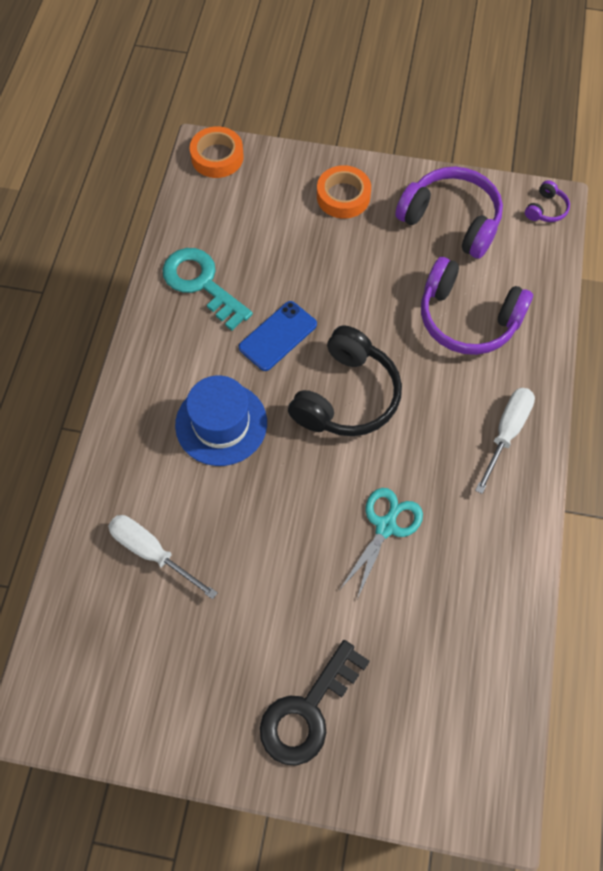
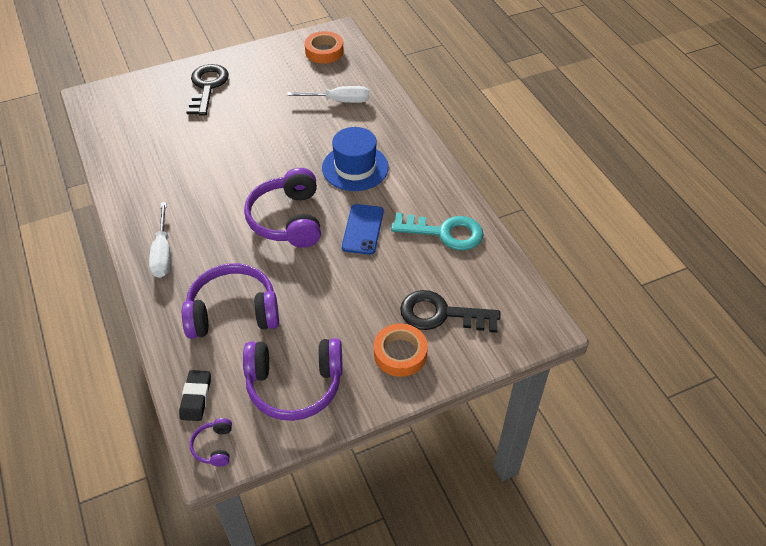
camera: 145 degrees right, 15 degrees down
(217, 157) = (529, 327): orange tape -> orange tape (324, 51)
(279, 209) = (441, 314): none -> black key
(346, 396) = (288, 219): black headphones -> purple headphones
(386, 526) = (215, 170): turquoise scissors -> none
(542, 256) = (196, 397): none -> black eraser

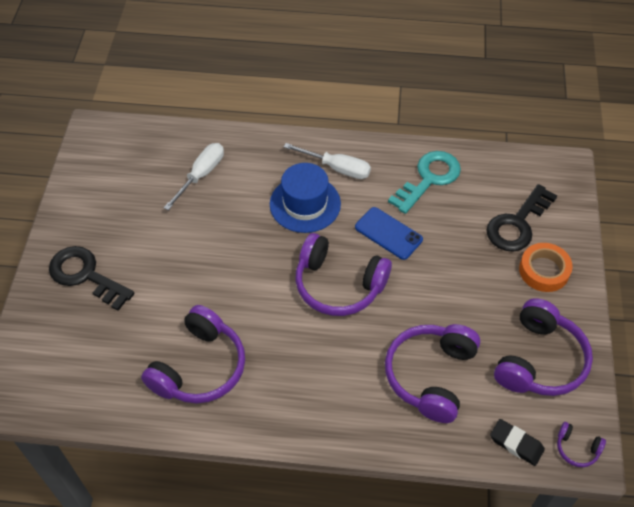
camera: 60 degrees left, 5 degrees up
(163, 253) = (316, 408): white screwdriver -> white screwdriver (337, 168)
(164, 175) = (199, 367): none -> purple headphones
(324, 51) = (114, 153): orange tape -> none

